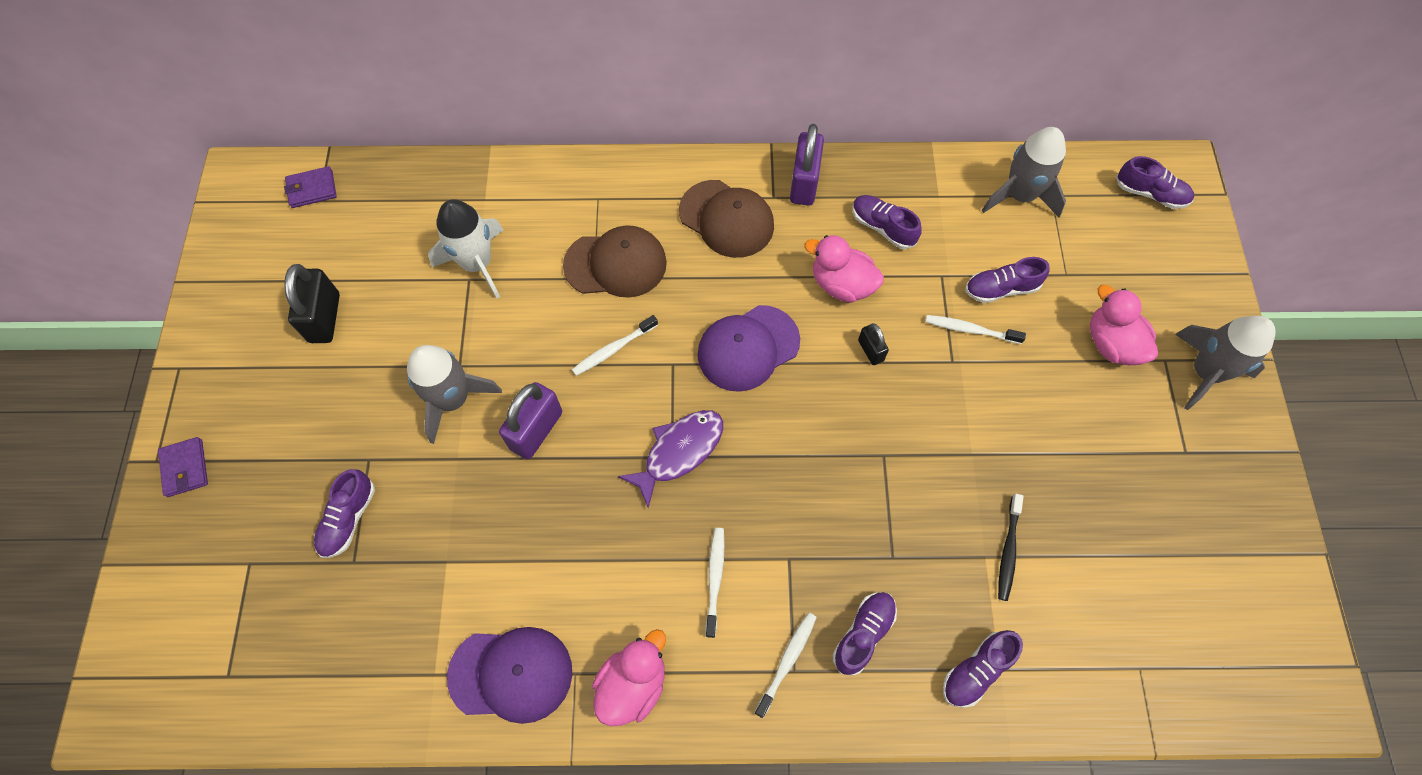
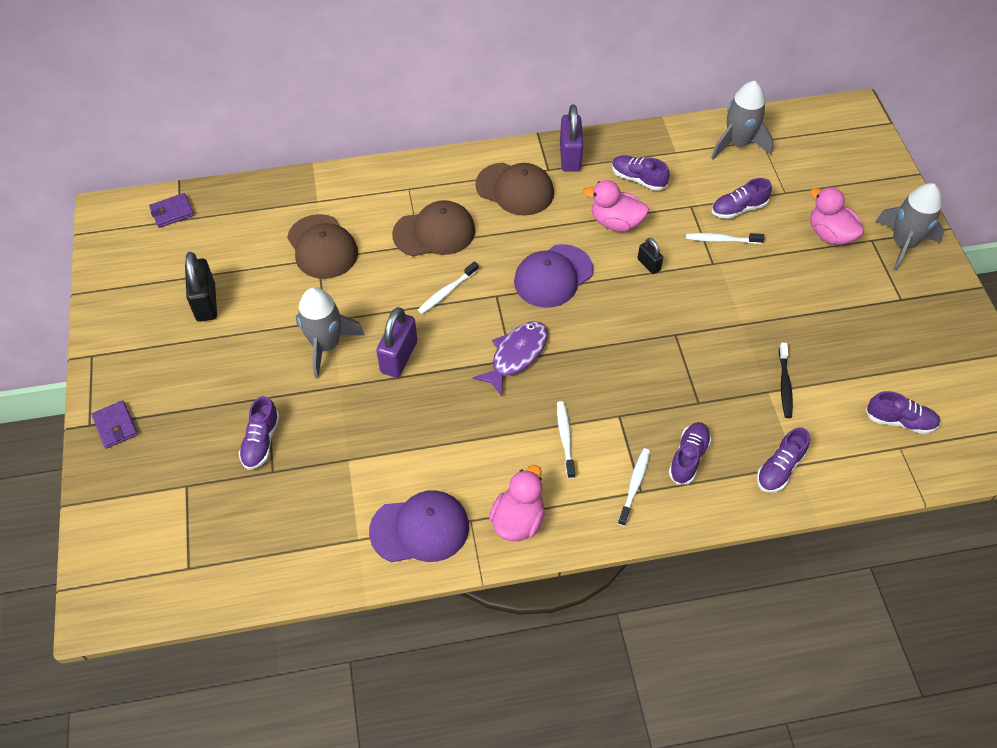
camera: 10 degrees left, 10 degrees down
(477, 263) = (322, 247): white rocket -> brown cap
(1150, 194) = (835, 130): purple shoe -> purple shoe (900, 421)

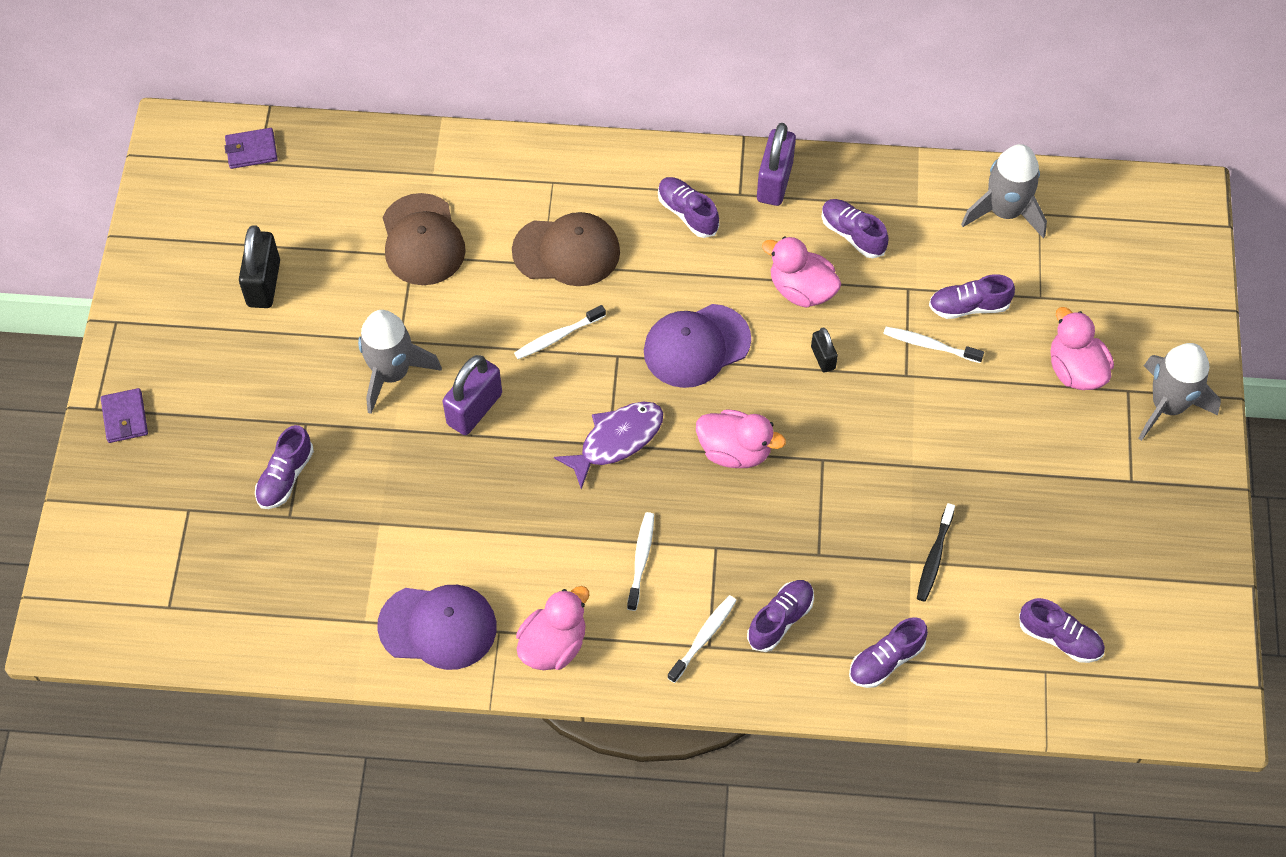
camera: 15 degrees right, 5 degrees up
(515, 189) = (687, 213): brown cap -> purple shoe
(608, 343) = (735, 451): none -> pink duck

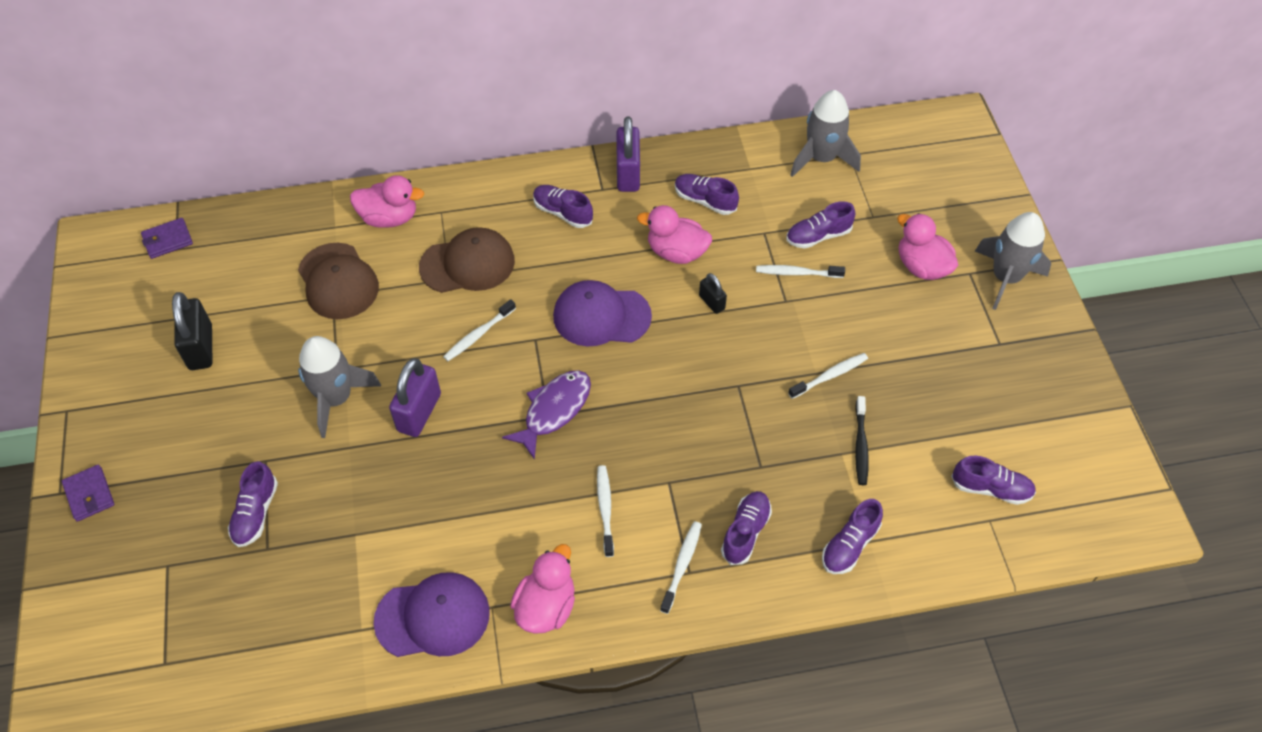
camera: 15 degrees left, 5 degrees down
(696, 346) = (601, 316): purple cap -> purple cap turned 45 degrees clockwise
(735, 451) = (660, 395): pink duck -> pink duck (389, 218)
(926, 472) = (830, 376): none -> white toothbrush

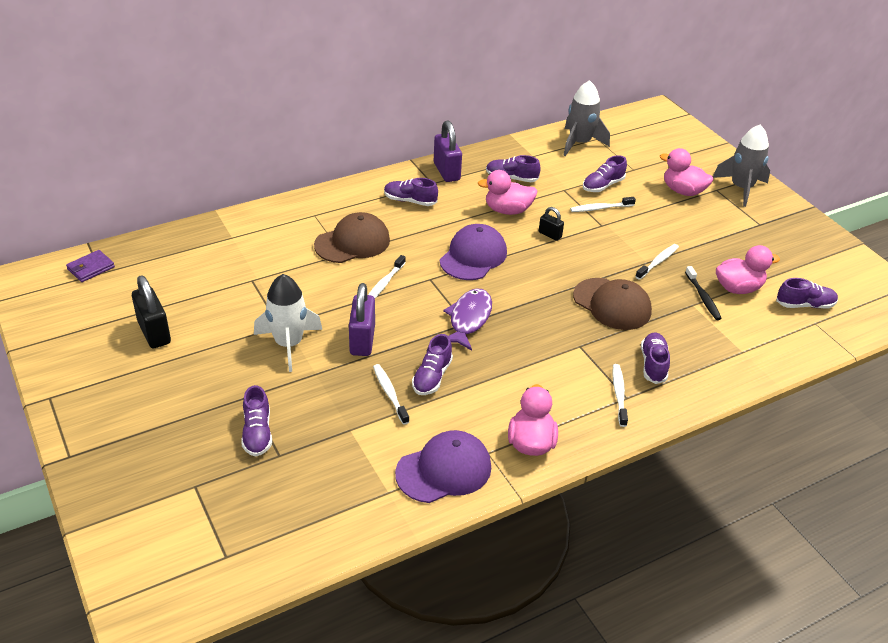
camera: 20 degrees left, 15 degrees down
(89, 494) = (98, 451): purple wallet -> none
(336, 398) = (289, 344): grey rocket -> white rocket
(338, 281) = (252, 270): brown cap -> brown cap (612, 304)
(389, 218) = (274, 225): pink duck -> pink duck (738, 288)
(601, 316) = (473, 256): purple cap -> purple cap turned 135 degrees clockwise
(605, 509) = (542, 372): white toothbrush -> white toothbrush (390, 393)
(849, 545) = (731, 357): purple shoe -> purple shoe (432, 377)

